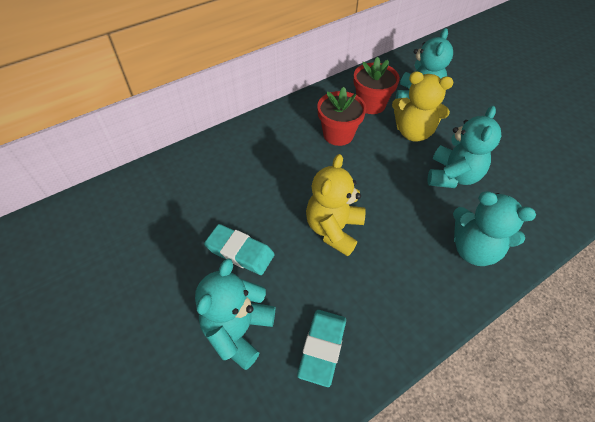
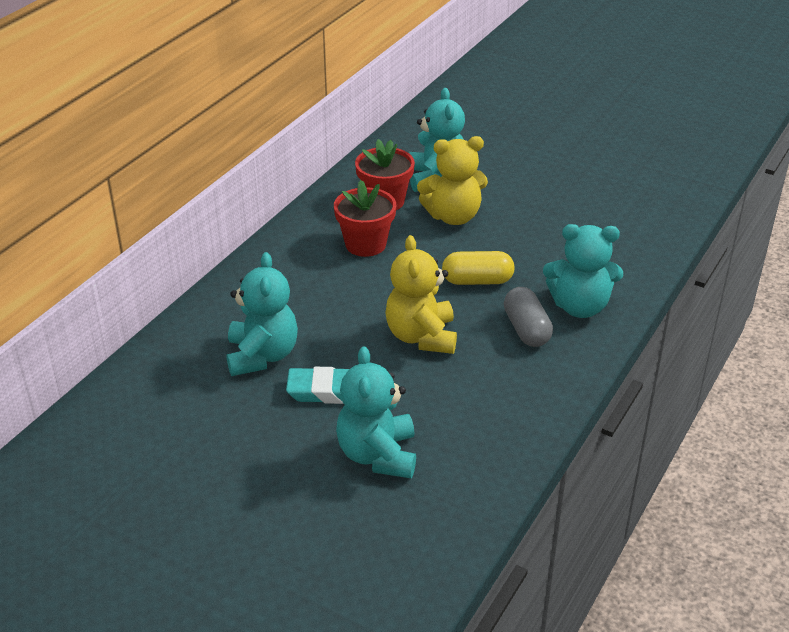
camera: 25 degrees left, 15 degrees down
(322, 348) = (475, 438): turquoise eraser -> none
(402, 194) = (477, 281): none -> yellow capsule
(419, 254) = (526, 329): none -> grey capsule
(452, 176) = (522, 247): turquoise teddy bear -> turquoise teddy bear (262, 356)

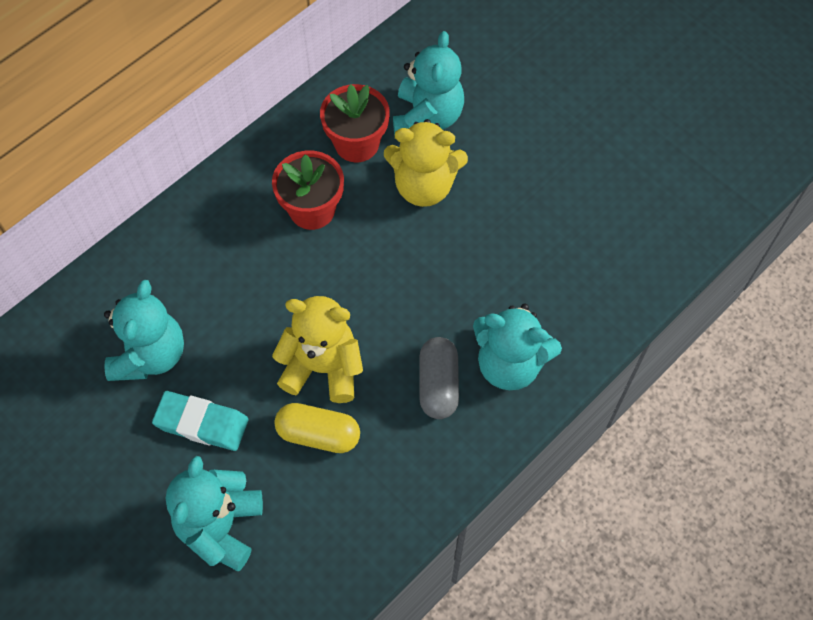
camera: 15 degrees right, 25 degrees up
(421, 337) = (323, 368): yellow teddy bear -> yellow teddy bear turned 90 degrees clockwise
(477, 281) = (413, 296): yellow capsule -> yellow capsule (318, 434)

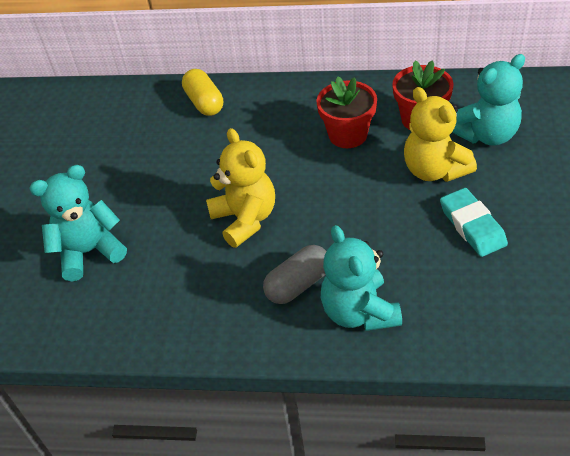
camera: 55 degrees right, 15 degrees down
(150, 355) = (170, 142): turquoise teddy bear -> none
(201, 423) = (149, 194): turquoise eraser -> turquoise eraser (472, 226)
(318, 434) = (197, 251): yellow capsule -> yellow capsule (204, 102)

